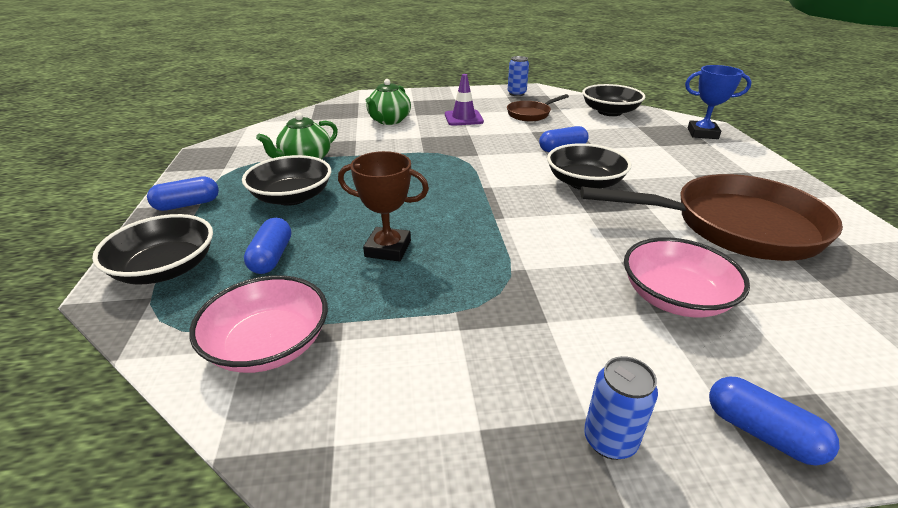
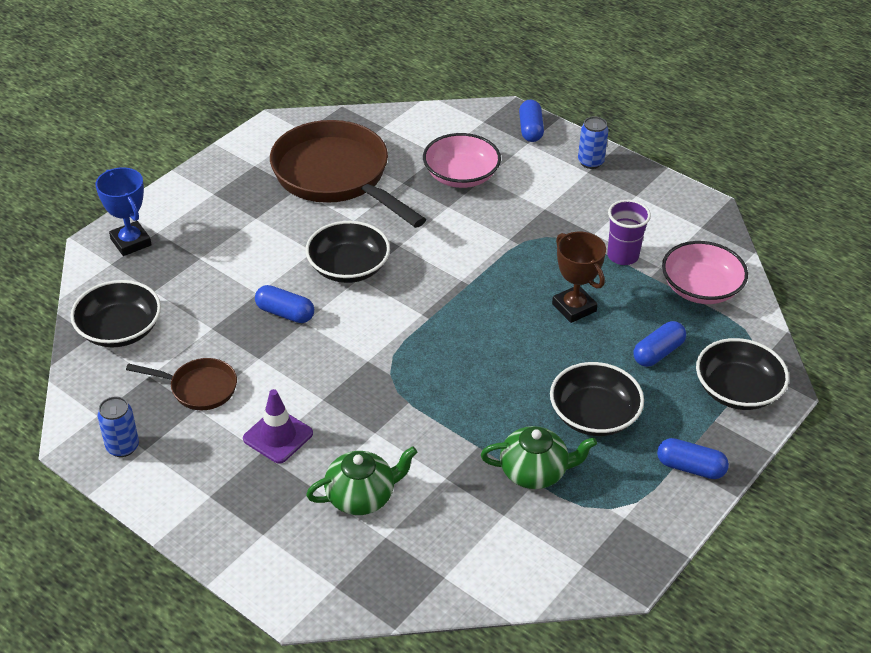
camera: 135 degrees left, 10 degrees up
(398, 324) = (622, 256): none -> purple cup

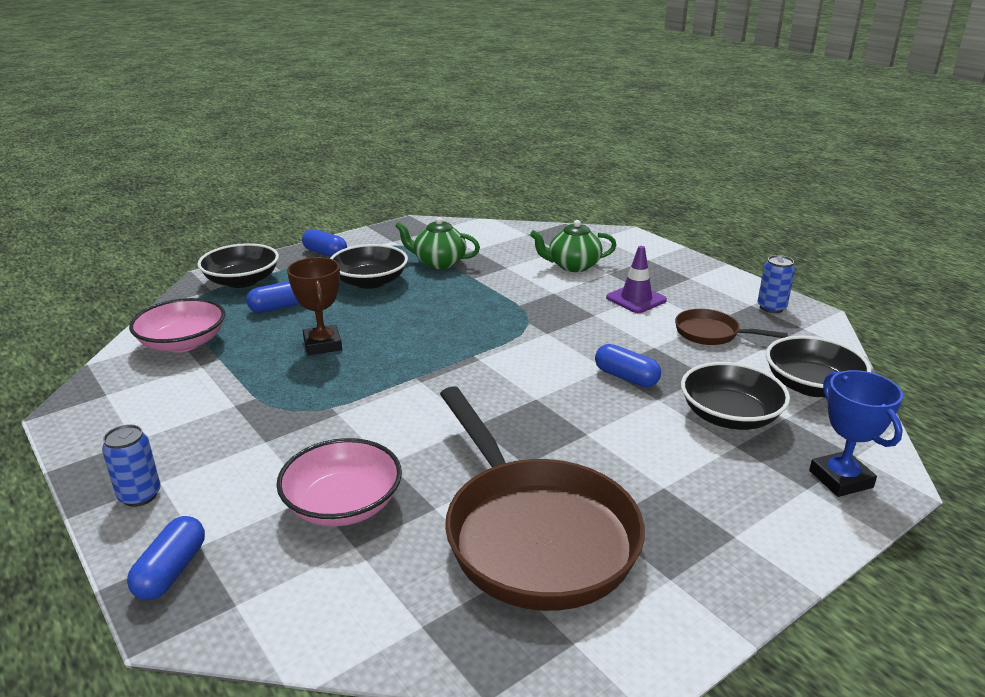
camera: 165 degrees left, 15 degrees down
(348, 267) = (546, 410): black bowl -> black bowl (729, 416)
(622, 256) = (227, 379): purple cup -> none

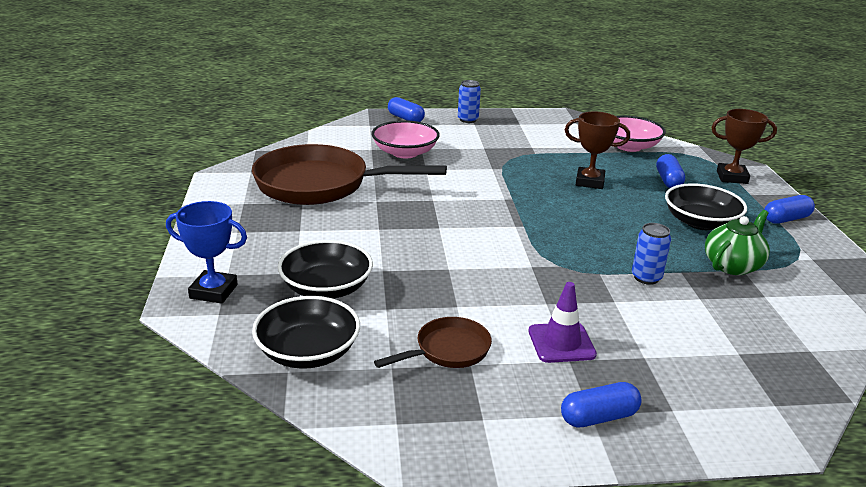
camera: 120 degrees right, 0 degrees up
(242, 281) = (732, 177): black bowl -> brown trophy
(573, 266) = (680, 341): green teapot -> none
(626, 377) = (425, 271): blue capsule -> blue capsule (598, 417)
(771, 308) = (461, 430): blue can -> blue can (646, 277)

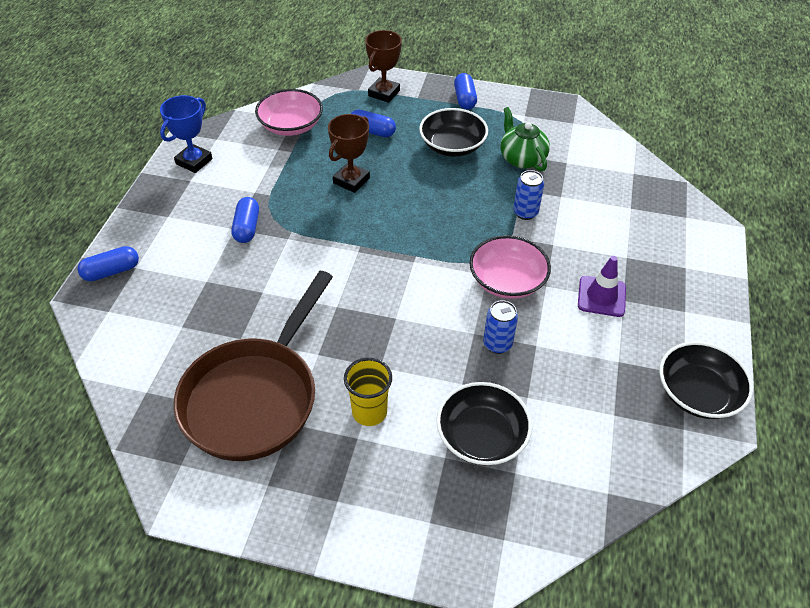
camera: 70 degrees left, 20 degrees up
(213, 291) = (461, 539): blue trophy -> blue trophy (194, 161)
(308, 352) = (582, 472): black bowl -> black bowl (697, 393)
(328, 231) = (369, 412): none -> yellow cup
(405, 152) = (210, 298): pink bowl -> pink bowl (507, 281)
(448, 350) = (598, 370): brown pan -> none
(468, 120) = (152, 218): blue can -> blue can (497, 344)
(598, 417) = (689, 308): blue capsule -> blue capsule (247, 227)

